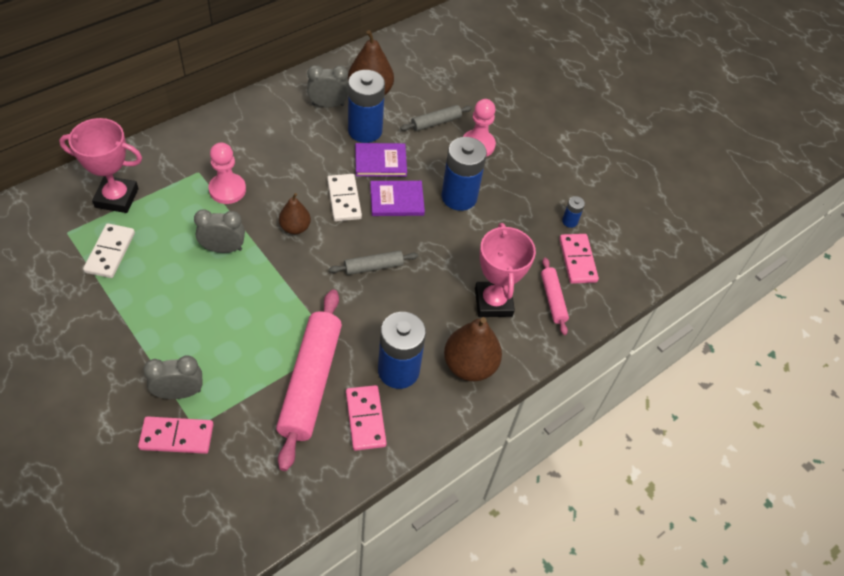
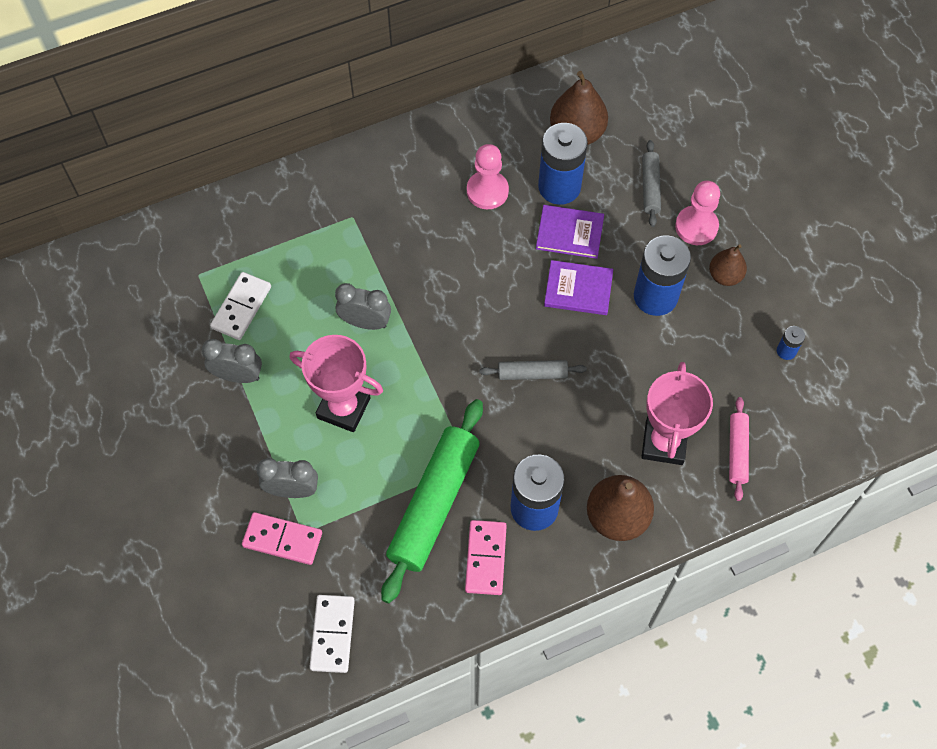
camera: 20 degrees right, 10 degrees up
(117, 198) = (257, 238): pink trophy -> pink trophy (343, 408)
(227, 190) = (382, 246): pink pawn -> pink pawn (487, 191)
(295, 228) = (451, 308): brown pear -> brown pear (725, 276)
(310, 382) = (434, 504): pink rolling pin -> green rolling pin
(328, 105) = (521, 144): grey clock -> grey clock (238, 376)
(344, 199) = (515, 279): white domino -> white domino (333, 634)
(436, 122) = (650, 187): grey rolling pin -> grey rolling pin turned 75 degrees counterclockwise
(577, 260) = (781, 405): pink domino -> none

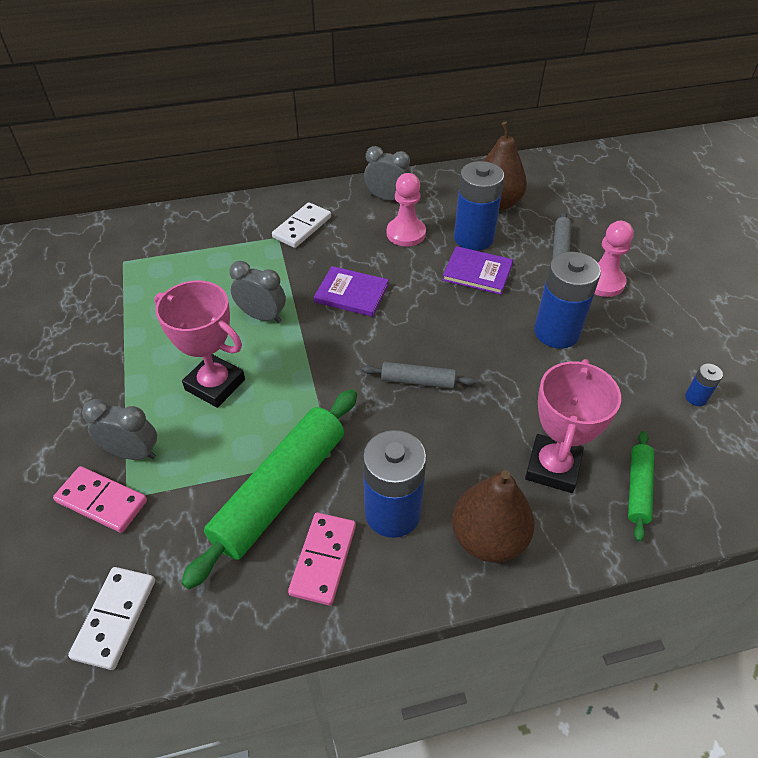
camera: 10 degrees right, 15 degrees down
(238, 376) = (123, 343): grey clock -> grey clock (387, 198)
(241, 307) = (150, 290): white domino -> white domino (302, 227)
(578, 289) = (478, 316): purple book -> purple book (351, 293)
(725, 276) = (630, 324): brown pear -> none
(737, 451) = (638, 488): pink rolling pin -> green rolling pin

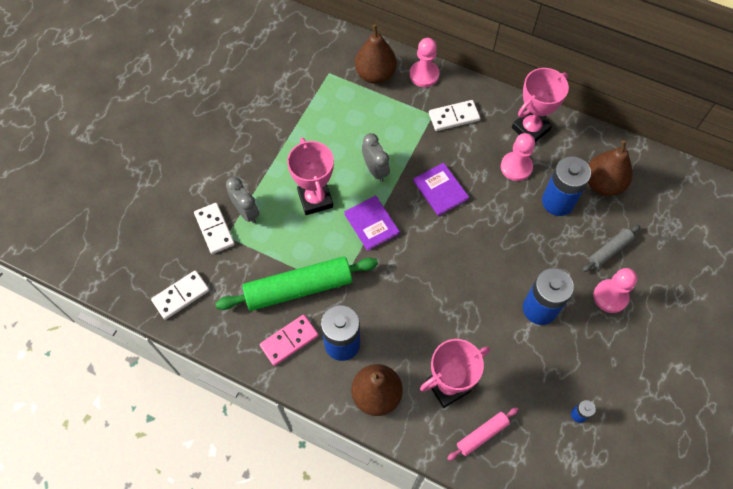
camera: 40 degrees right, 15 degrees up
(101, 501) = (214, 229): pink domino -> white domino
(180, 236) = (375, 74): none -> brown pear
(236, 211) = (424, 75): none -> pink pawn
(387, 198) = (530, 129): grey clock -> pink trophy
(418, 381) = (424, 278): grey rolling pin -> none
(477, 272) = (533, 230): purple book -> purple book (371, 224)
(638, 488) = (482, 435): green rolling pin -> pink rolling pin

